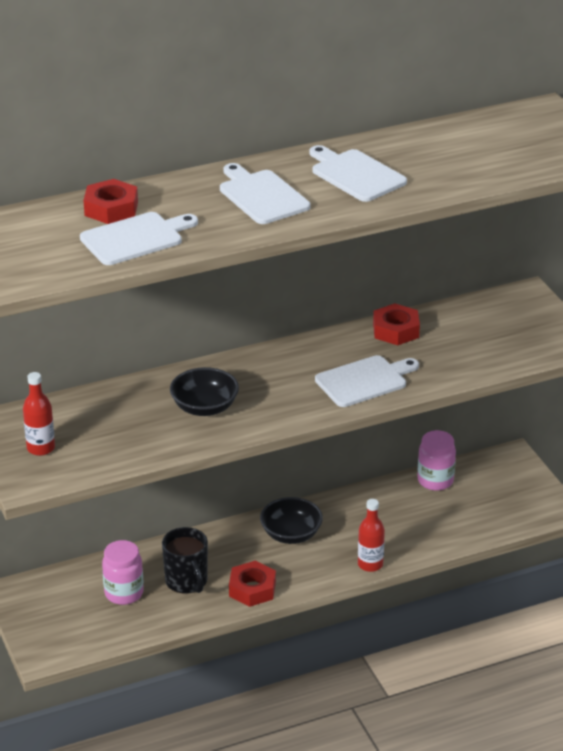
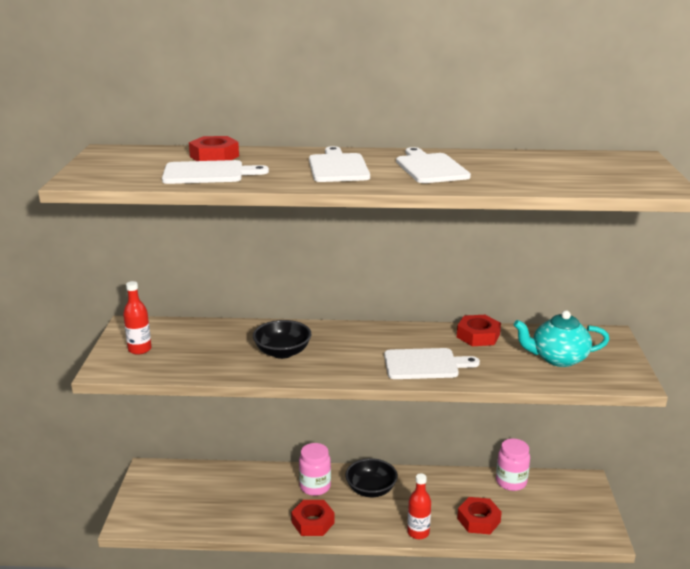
camera: 25 degrees right, 10 degrees down
(124, 593) = (218, 495): pink jar -> pink jar (315, 487)
(187, 582) = (269, 501): black mug -> none
(424, 532) = (478, 520): none -> red nut
(491, 337) = (558, 358): none -> turquoise teapot

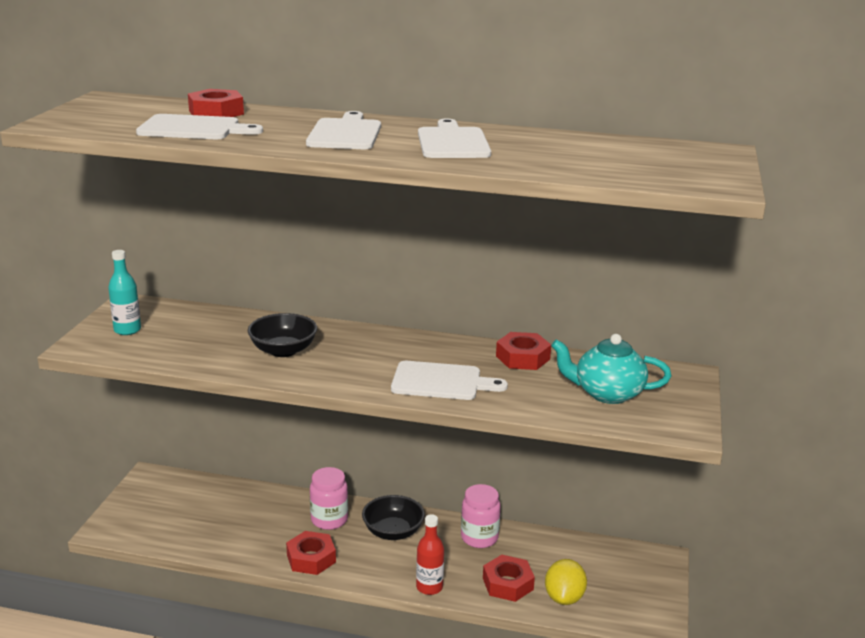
camera: 10 degrees right, 0 degrees up
(139, 349) = (127, 330): red bottle -> turquoise bottle
(511, 482) = (565, 546): pink jar -> pink jar (479, 538)
(526, 525) = (564, 598): none -> yellow lemon

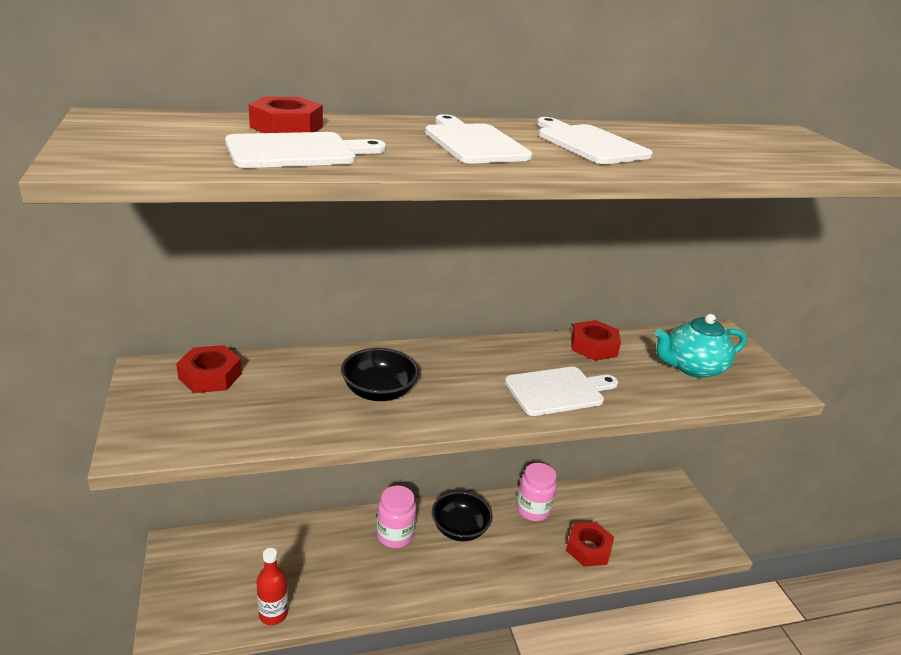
camera: 30 degrees left, 5 degrees up
(127, 330) = (177, 407): turquoise bottle -> none
(311, 558) = (409, 585): red nut -> red nut (210, 376)
(429, 587) = (532, 577): red bottle -> red bottle (273, 614)
(564, 598) = (638, 546): yellow lemon -> none

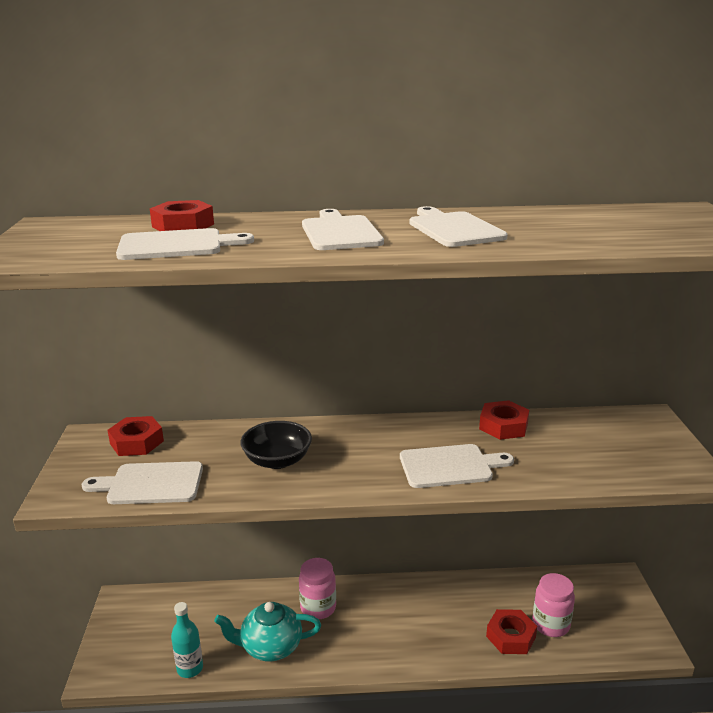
camera: 15 degrees right, 5 degrees down
(245, 425) = (151, 484): none -> white cutting board
(273, 614) = (190, 668): red bottle -> turquoise bottle
(459, 529) = (382, 606): black bowl -> none
(533, 510) = (461, 594): pink jar -> pink jar (550, 624)
(692, 367) = (602, 449): turquoise teapot -> turquoise teapot (270, 647)

